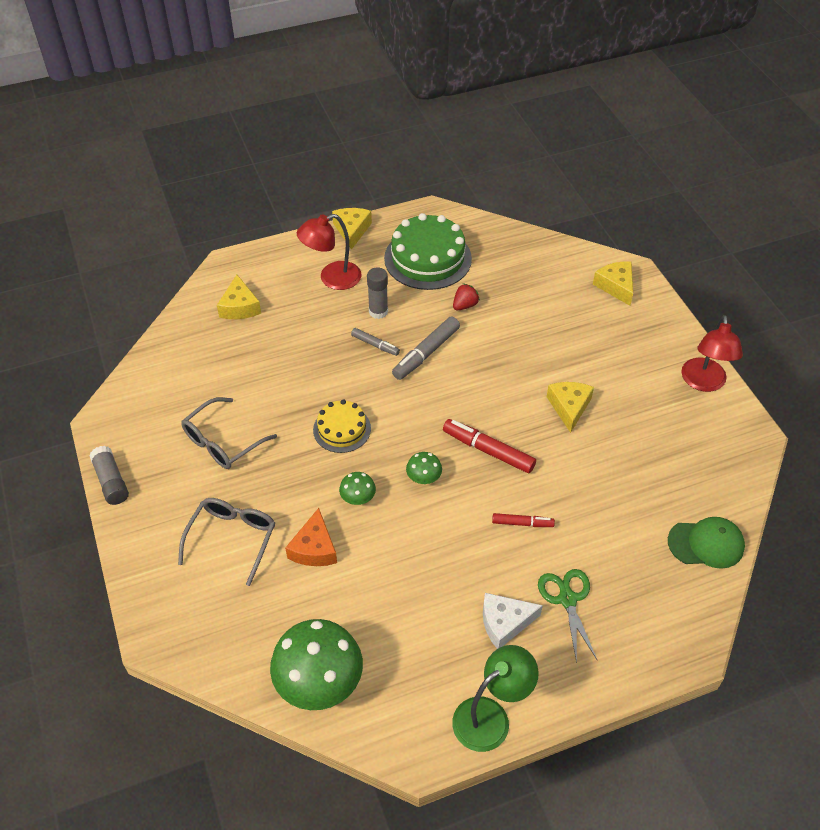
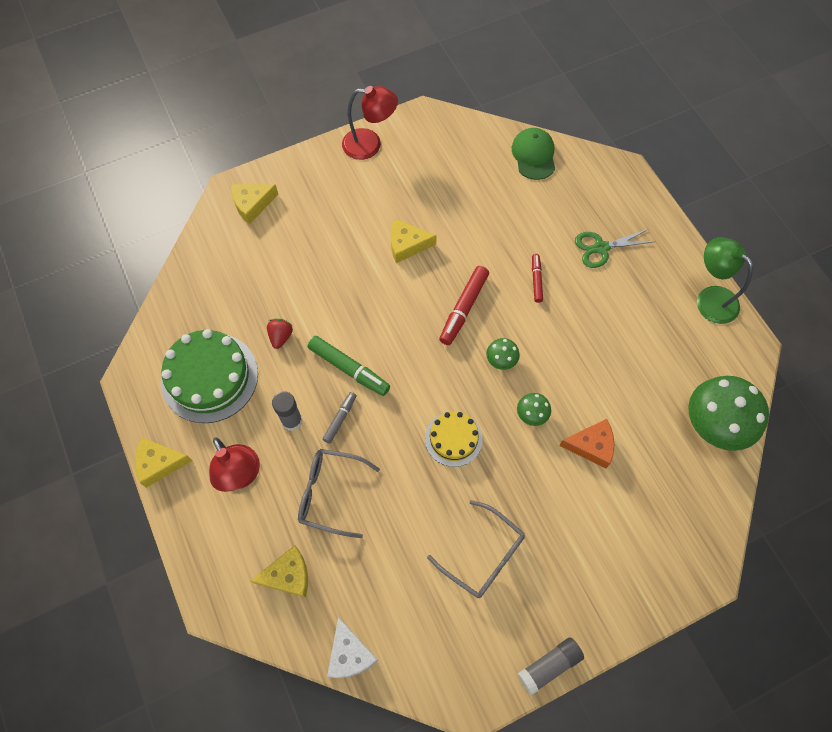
camera: 95 degrees left, 15 degrees up
(232, 538) = (594, 522): grey glasses -> grey glasses (330, 493)
(426, 353) = (349, 369): grey marker -> green marker
(465, 305) = (281, 336): red strawberry -> red strawberry turned 60 degrees clockwise
(504, 623) = (631, 291): white cheese -> white cheese (349, 654)

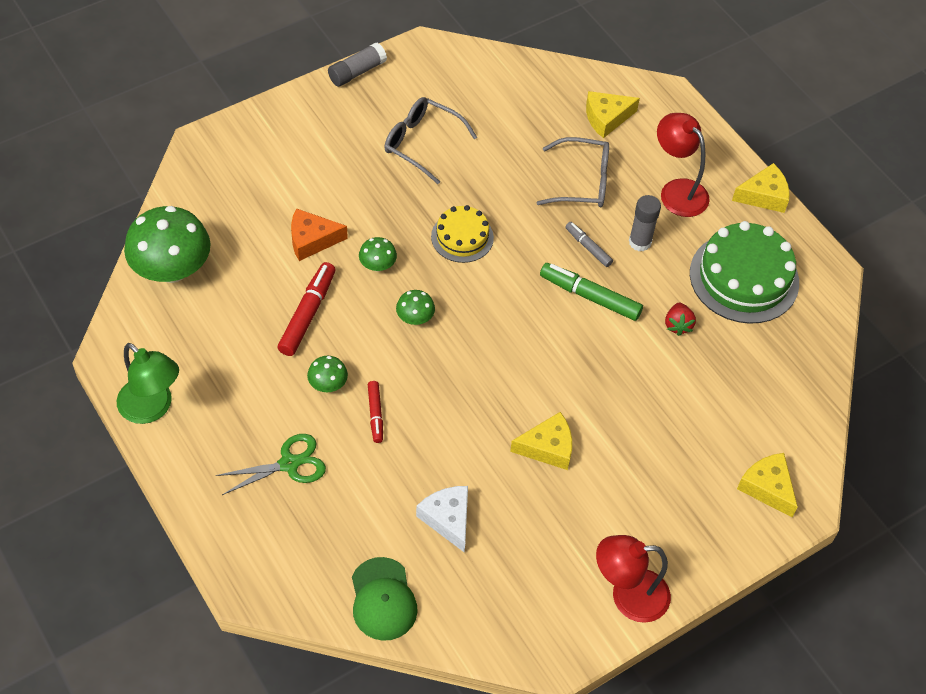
camera: 170 degrees right, 10 degrees down
(252, 204) = (767, 487): yellow cheese -> yellow cheese turned 90 degrees counterclockwise
(340, 419) = (588, 247): grey marker -> grey marker turned 120 degrees clockwise
(349, 654) = (536, 69): white cheese -> white cheese (448, 519)
(463, 308) = (465, 373): red marker -> red marker (308, 314)
(573, 307) = (328, 384): none -> green mushroom

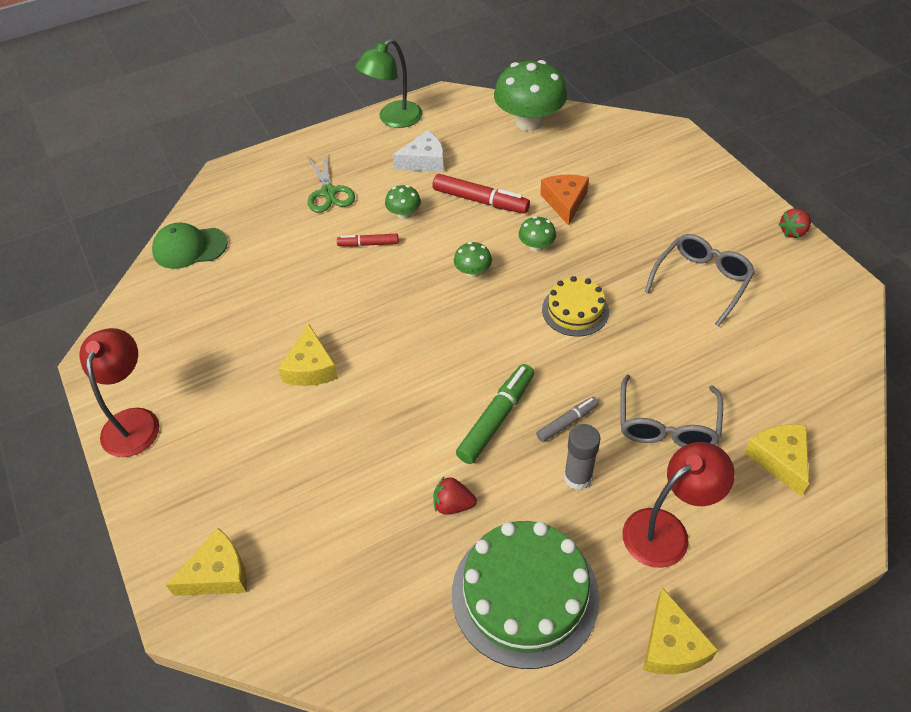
camera: 100 degrees right, 5 degrees down
(357, 72) = (793, 232): grey glue stick -> red strawberry
(448, 519) = (252, 290): white cheese -> white cheese (424, 161)

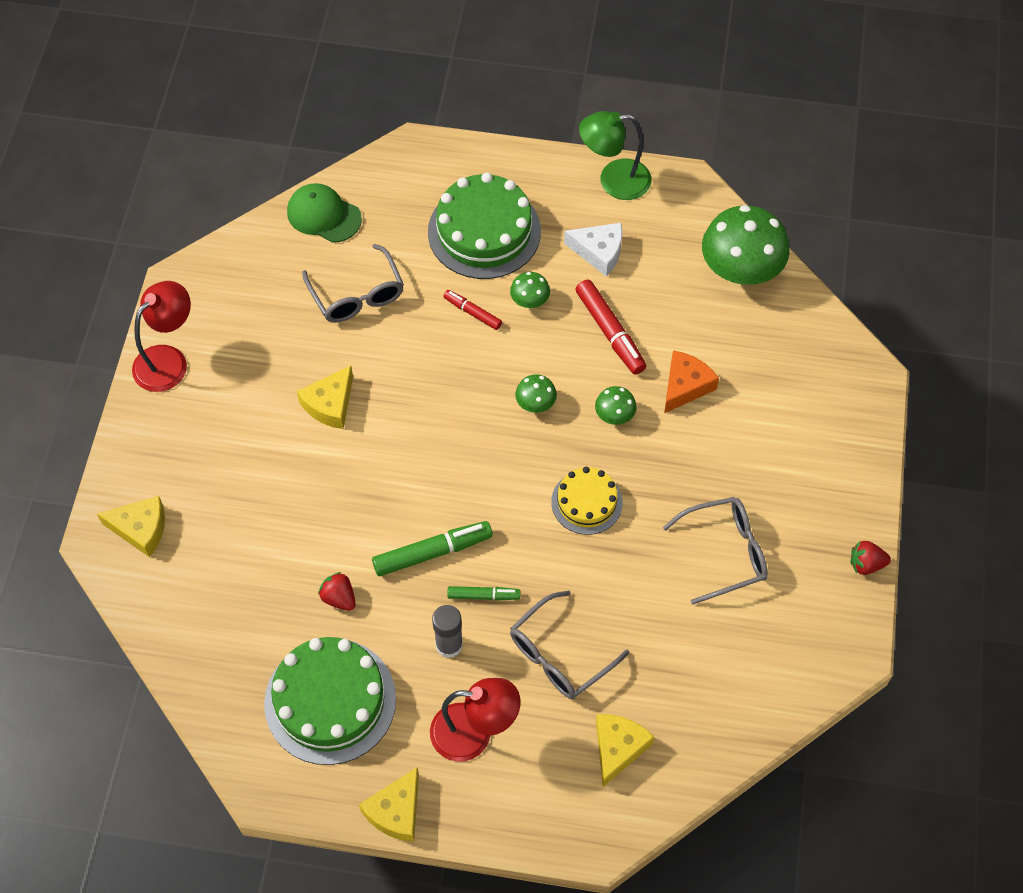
camera: 35 degrees right, 10 degrees up
(265, 283) = (357, 295): none -> grey glasses
(328, 192) = (484, 231): green scissors -> green cake
(567, 422) = (483, 596): grey marker -> green marker

